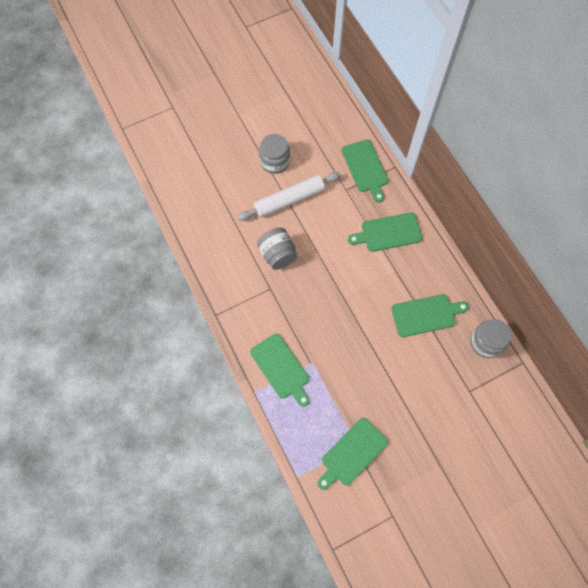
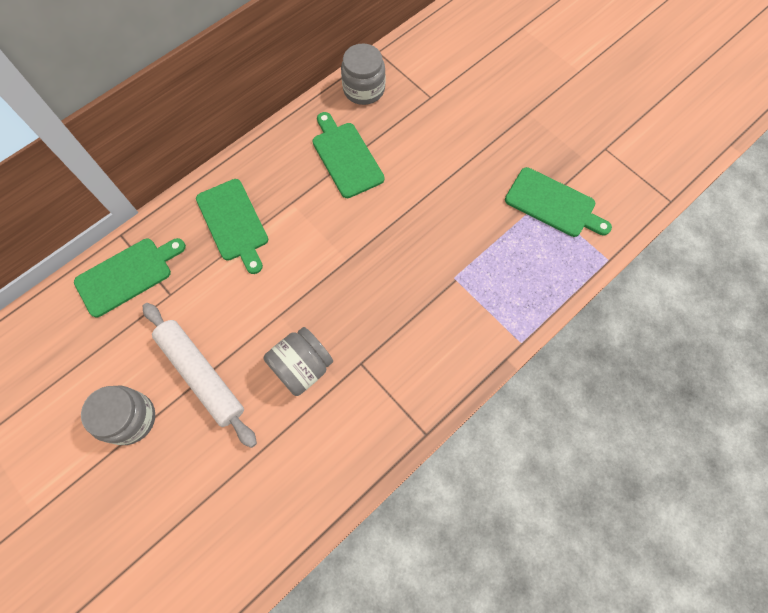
camera: 105 degrees left, 0 degrees up
(281, 368) = (476, 316): green cutting board -> none

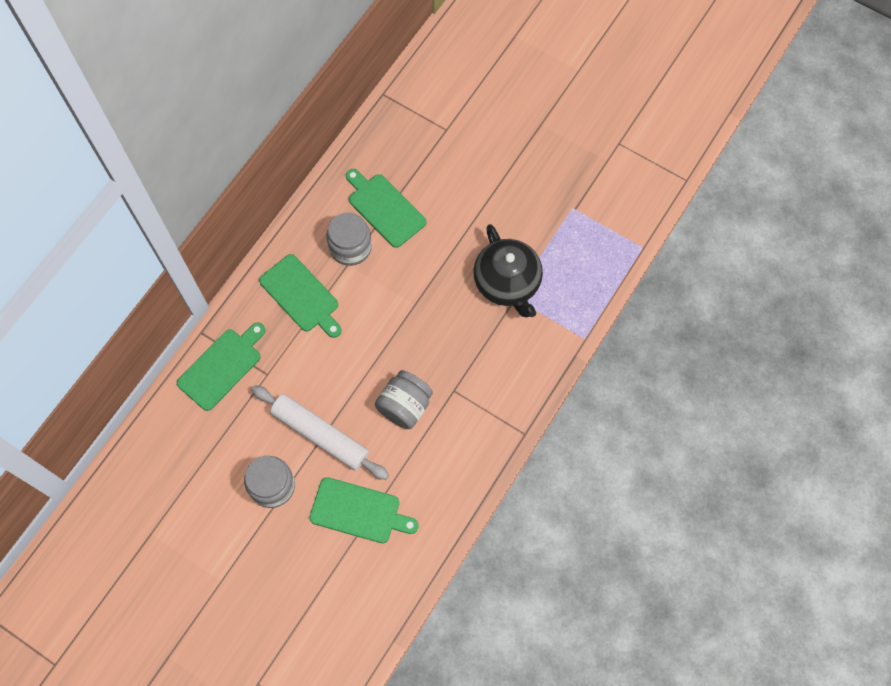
camera: 15 degrees left, 0 degrees up
(364, 89) = (381, 136): grey jar -> grey jar (350, 247)
(451, 262) = (507, 283): none -> black teapot
(553, 204) = (584, 208): green cutting board -> green cutting board (358, 511)

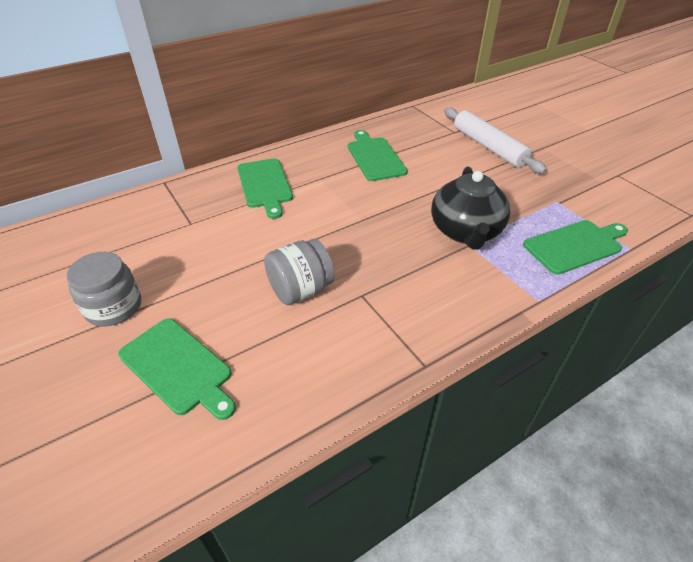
camera: 25 degrees right, 25 degrees down
(222, 367) = (158, 206): green cutting board -> green cutting board (575, 246)
(320, 435) = (198, 283): white rolling pin -> white rolling pin (489, 147)
(350, 247) = (329, 170): grey jar -> none

